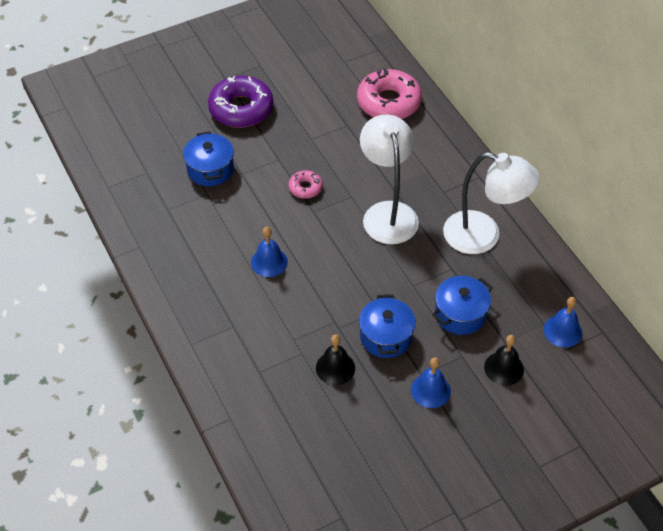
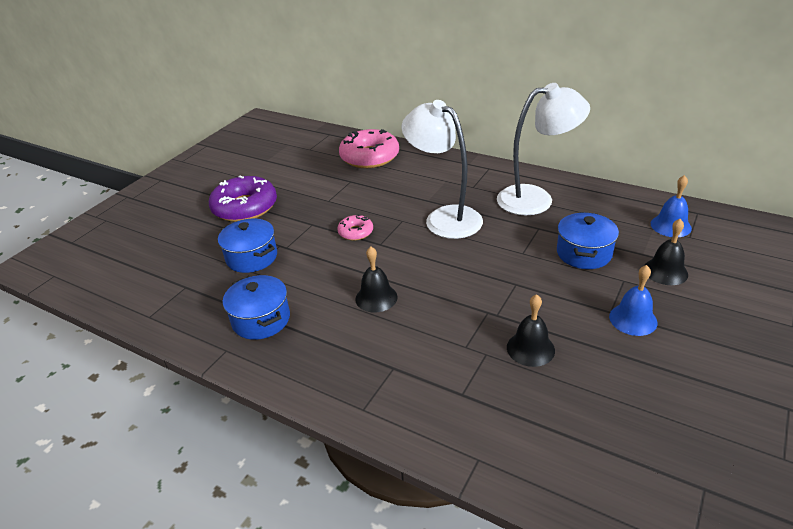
camera: 30 degrees left, 15 degrees down
(269, 262) = (376, 298): blue bell -> black bell
(386, 337) = (545, 300): blue pot -> blue pot (261, 320)

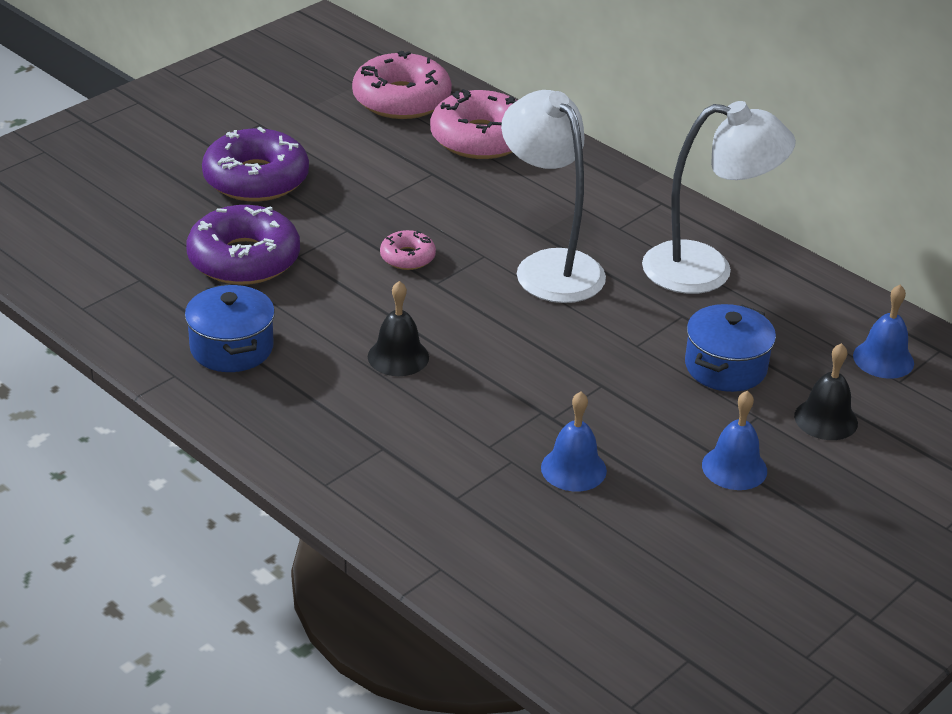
camera: 10 degrees right, 0 degrees up
(252, 257) = (244, 259): blue pot -> purple donut
(316, 147) = (401, 99): none -> pink donut
(530, 348) = (573, 469): black bell -> blue bell

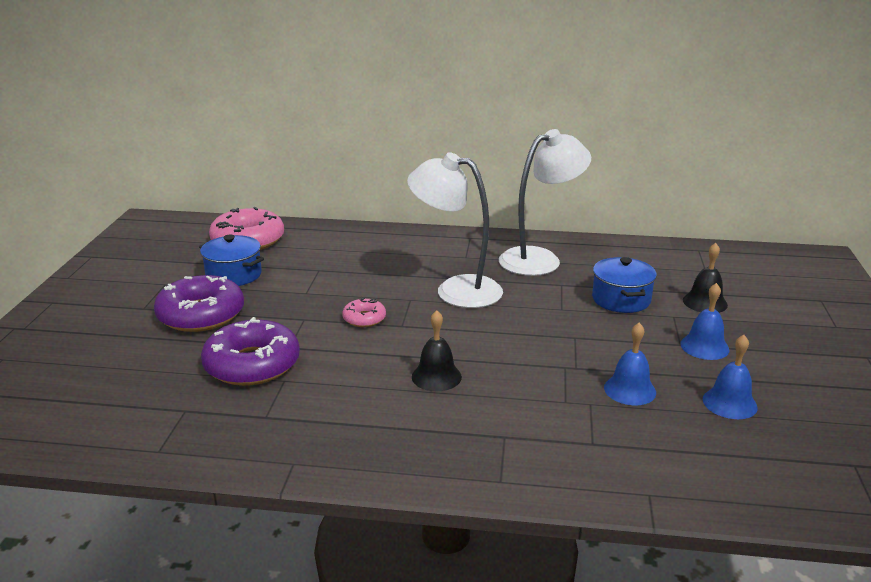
camera: 35 degrees left, 10 degrees down
(231, 348) = (314, 424): blue pot -> blue pot (234, 275)
(480, 138) = (324, 243): pink donut -> none
(883, 359) = (683, 264): blue bell -> blue bell (729, 403)

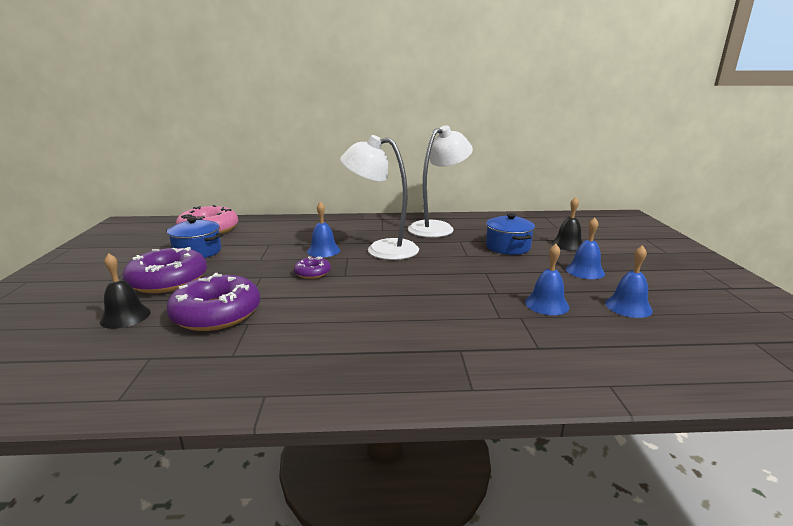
camera: 10 degrees left, 5 degrees down
(364, 318) = (312, 273): pink donut -> purple donut
(383, 286) = (323, 251): none -> blue bell
(436, 376) = (384, 308): black bell -> black bell (125, 316)

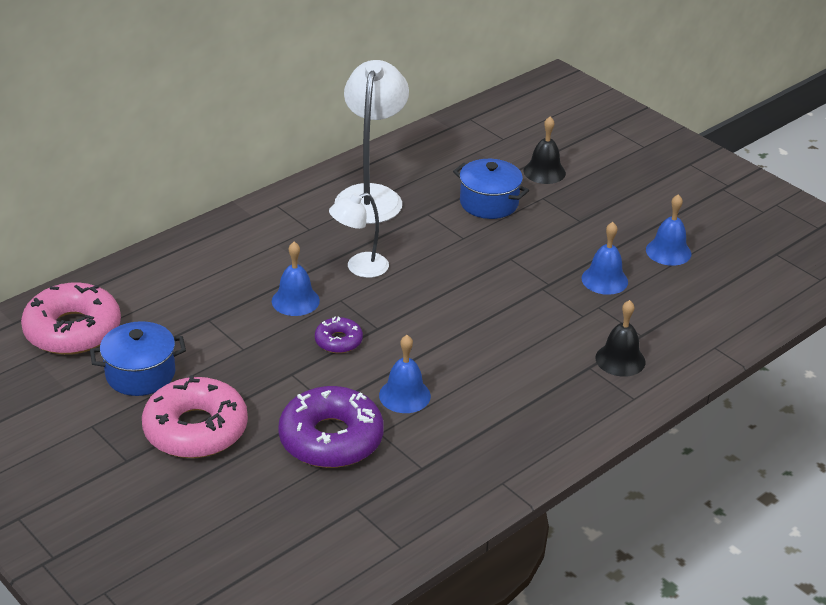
camera: 40 degrees left, 15 degrees up
(125, 316) = (246, 489): black bell -> black bell (620, 360)
(168, 280) = (196, 429): purple donut -> pink donut
(382, 249) = (359, 268): white lamp -> white lamp, size x0.58
(585, 271) = (596, 214): blue bell -> blue bell (404, 395)

